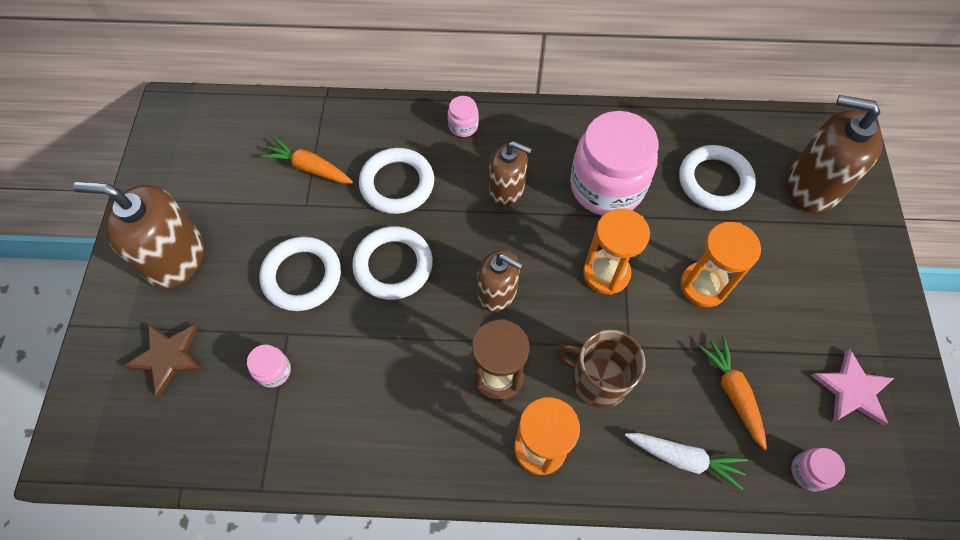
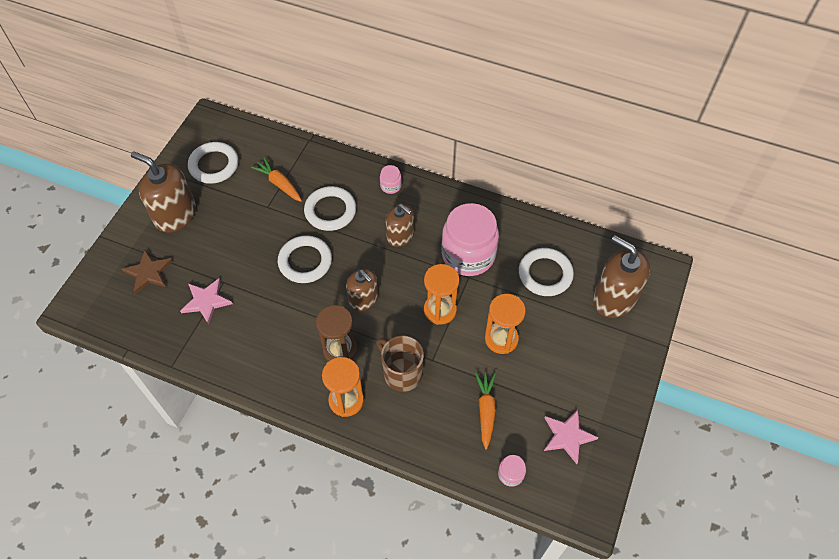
camera: 20 degrees right, 5 degrees down
(273, 371) = (206, 301): pink jar -> pink star
(302, 276) = (246, 250): white ring -> white ring (214, 165)
(684, 459) = (434, 438): white carrot -> none

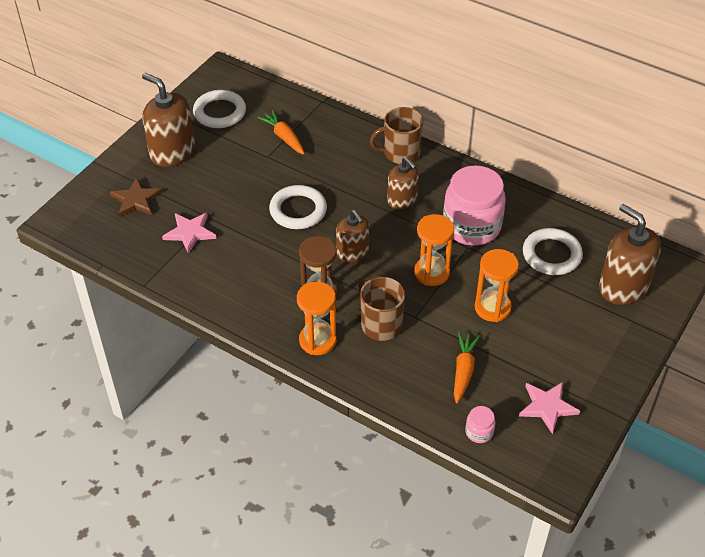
camera: 10 degrees right, 10 degrees down
(330, 211) = (333, 168): white ring -> none
(390, 186) = (400, 153): pink jar -> brown mug

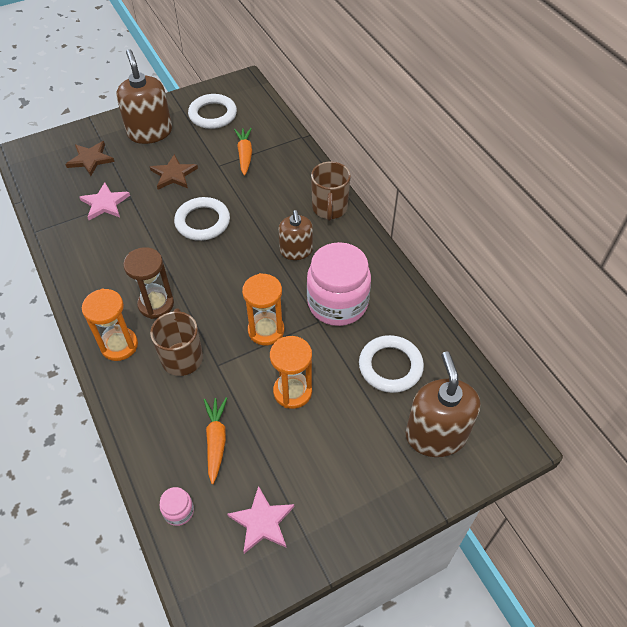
camera: 30 degrees right, 5 degrees up
(232, 181) = (173, 174): none -> brown star
(352, 252) = (215, 279): brown soap dispenser -> none
(400, 153) = (329, 208): brown mug -> brown mug turned 105 degrees counterclockwise
(463, 370) = (216, 440): orange carrot -> orange carrot turned 45 degrees counterclockwise

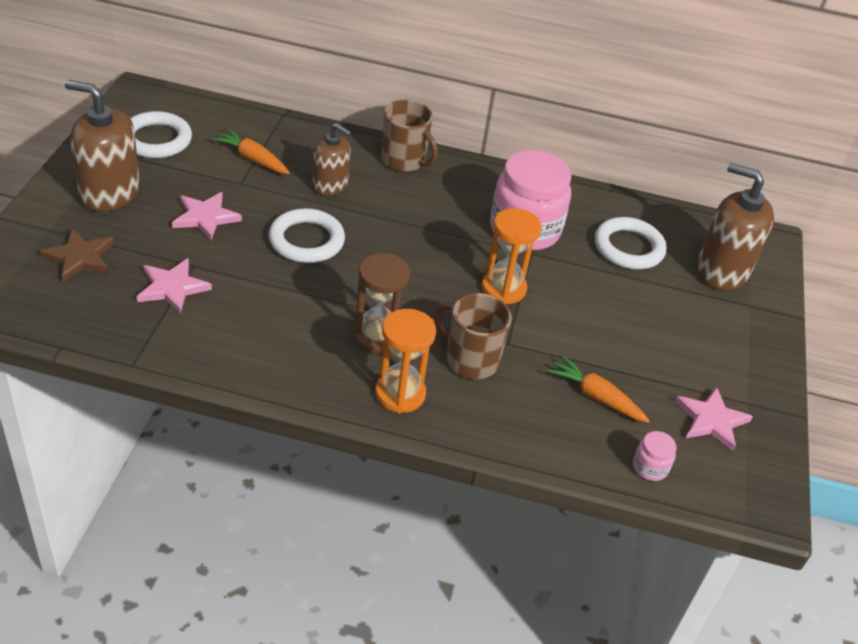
camera: 55 degrees left, 10 degrees down
(173, 174) = (205, 217): brown star -> pink star
(292, 391) = (593, 317): orange hourglass -> none
(296, 251) = (430, 211): brown soap dispenser -> brown soap dispenser (330, 185)

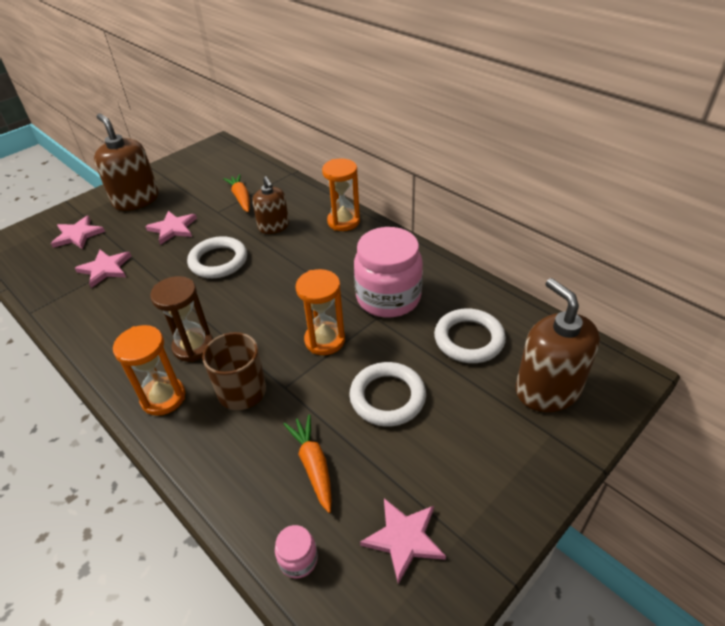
camera: 40 degrees right, 0 degrees up
(80, 257) = (78, 235): brown star -> pink star
(156, 140) = (196, 174): white ring -> white ring (387, 397)
(404, 160) = (343, 221): brown mug -> orange hourglass

